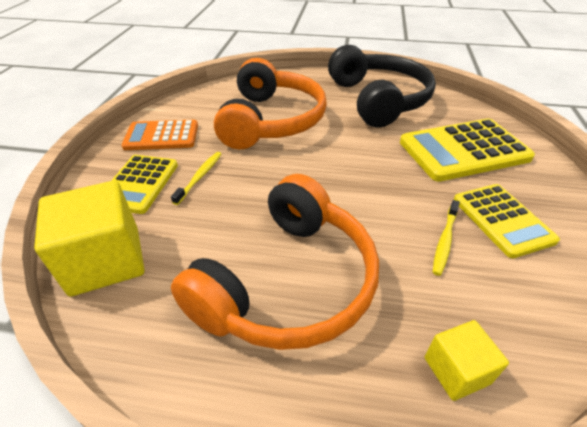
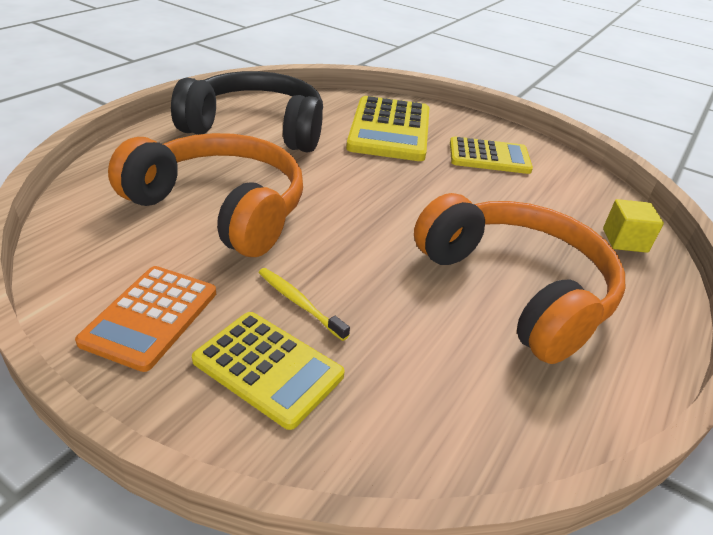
camera: 70 degrees left, 5 degrees down
(106, 260) = (423, 431): yellow cube -> none
(444, 241) = (500, 190): yellow toothbrush -> none

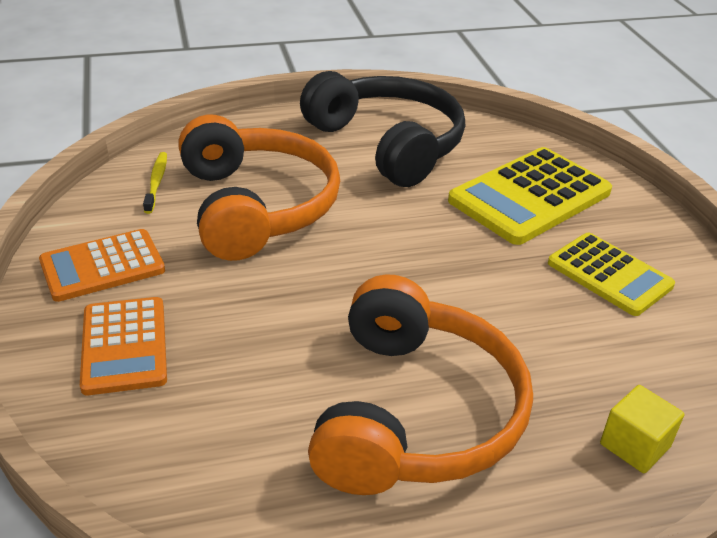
camera: 45 degrees right, 0 degrees up
(268, 368) = (124, 346): yellow calculator -> orange calculator
(299, 303) = (209, 313): yellow toothbrush -> yellow toothbrush (156, 182)

